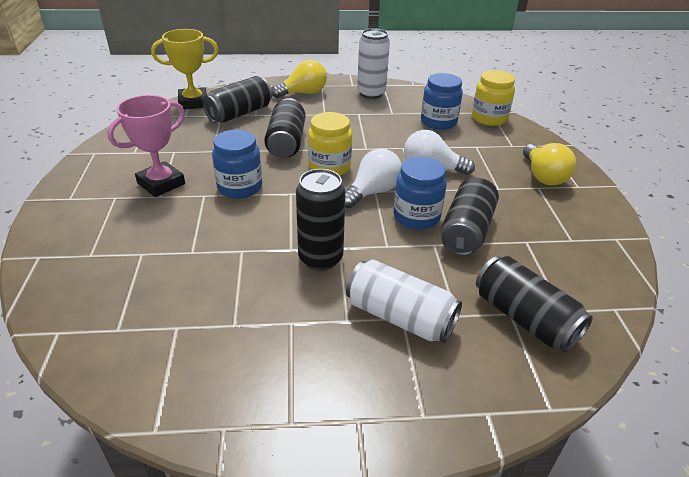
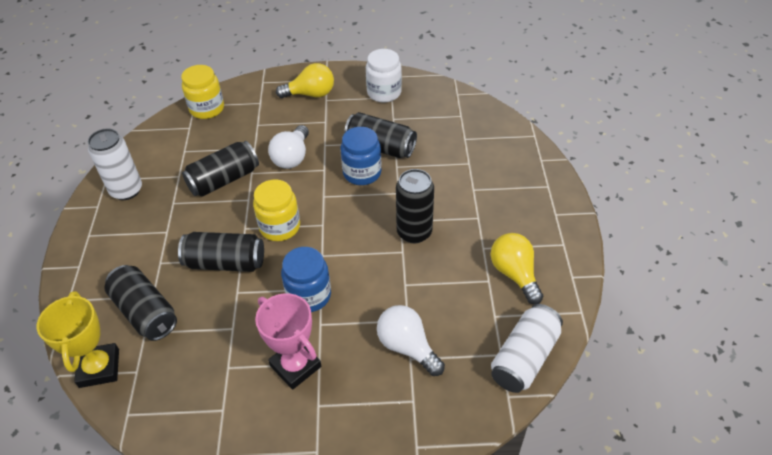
camera: 85 degrees left, 10 degrees up
(303, 93) = (106, 252): yellow light bulb -> yellow light bulb (514, 274)
(372, 192) = (325, 198): white light bulb -> white light bulb (407, 347)
(400, 317) = (473, 190): white can -> white can (524, 358)
(438, 122) = (207, 143): blue jar -> none
(524, 318) = (469, 133): black can -> black can (224, 180)
(577, 233) = (384, 93): none -> white jar

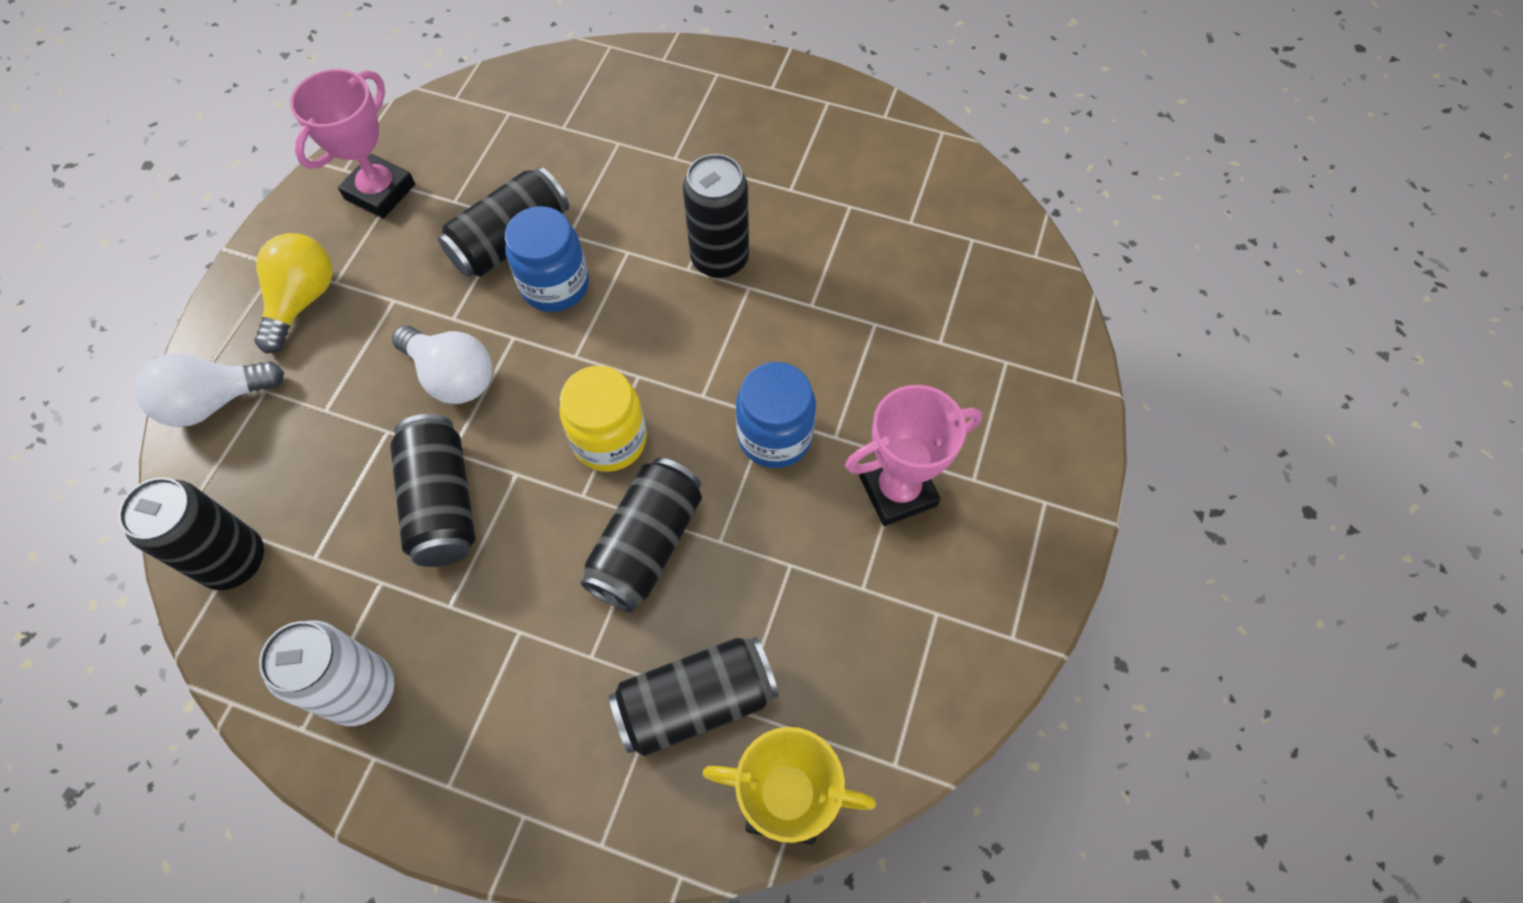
camera: 70 degrees left, 15 degrees up
(176, 128) = (235, 561): none -> black can
(207, 109) = (214, 489): yellow jar -> none
(384, 93) = (380, 191): white jar -> pink trophy
(407, 347) = (920, 339): white light bulb -> white light bulb (215, 401)
(514, 274) = (853, 173): yellow light bulb -> none
(524, 358) = (987, 217): white can -> none

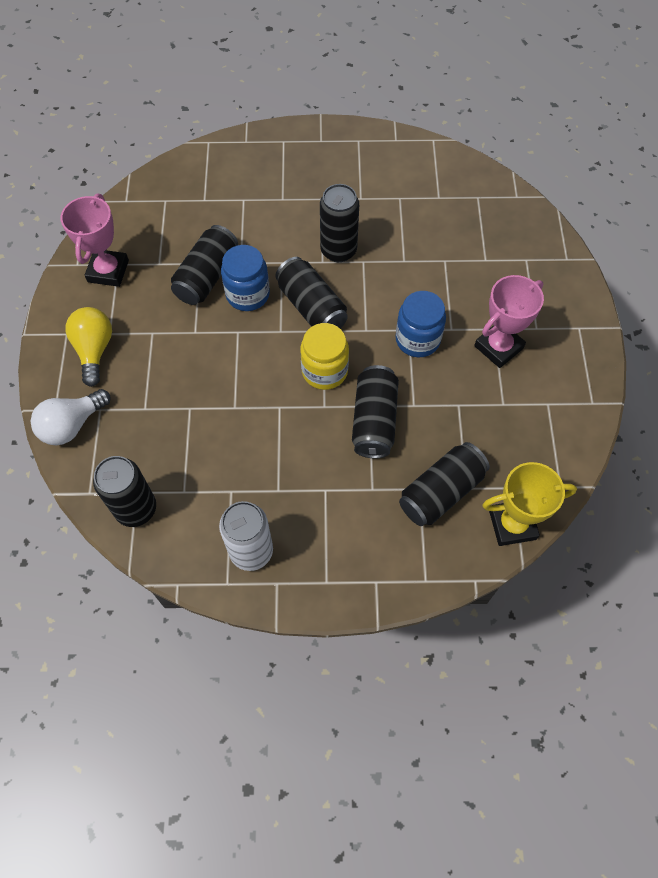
camera: 20 degrees left, 0 degrees up
(442, 502) = (244, 436): black can -> black can (312, 307)
(452, 377) = (213, 365): white light bulb -> none

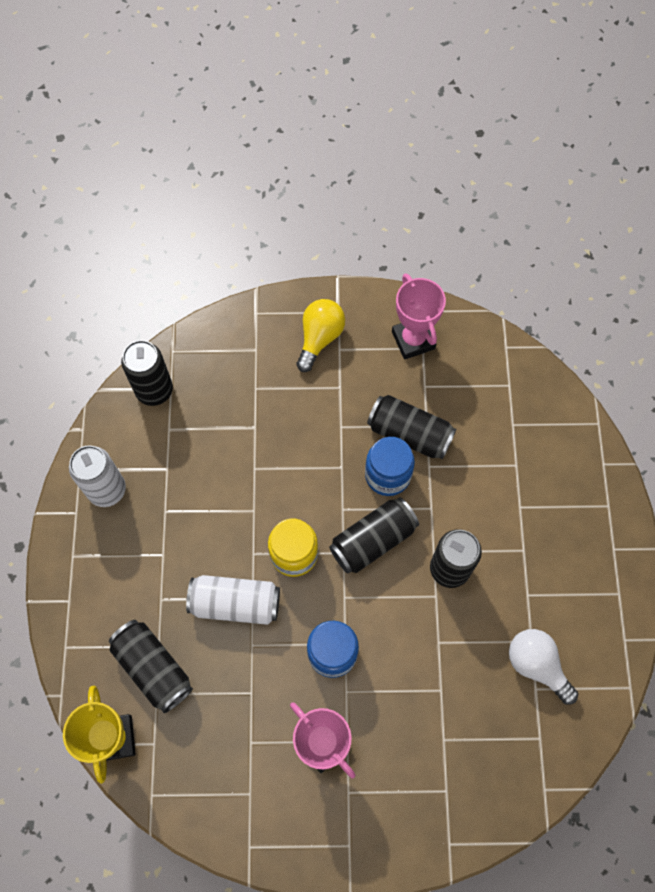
camera: 90 degrees right, 5 degrees up
(72, 425) = (240, 329): white light bulb -> white light bulb (536, 665)
(94, 350) = (319, 338): yellow light bulb -> yellow light bulb turned 60 degrees counterclockwise
(108, 271) = (413, 340): pink trophy -> pink trophy turned 60 degrees clockwise
(374, 420) = (235, 603): black can -> white can

